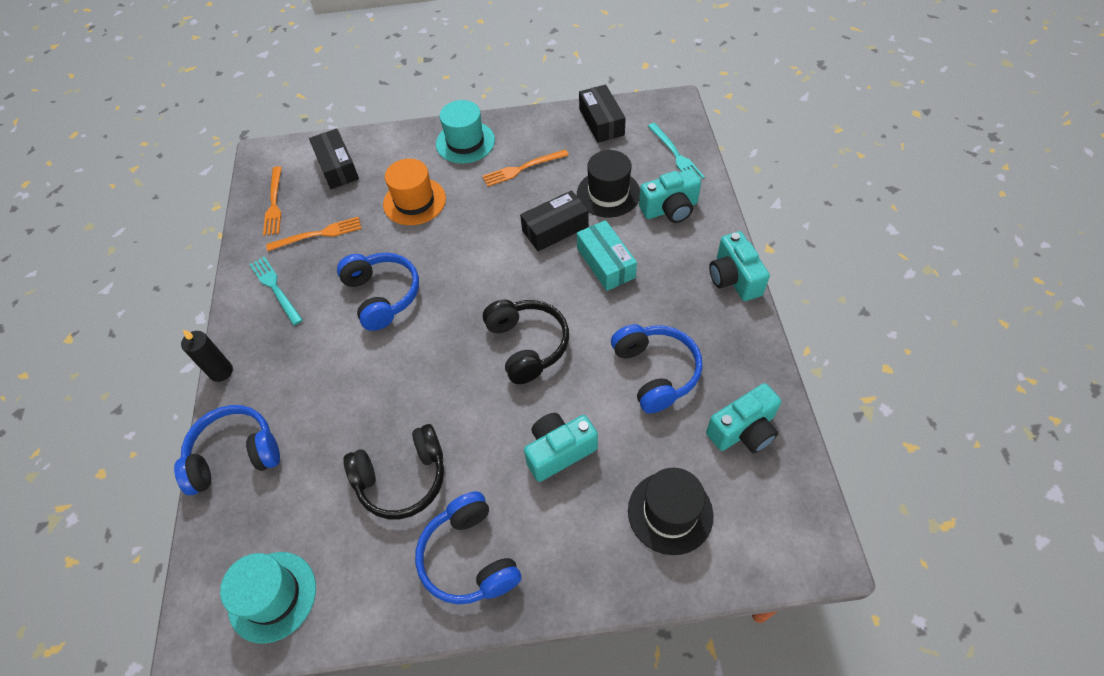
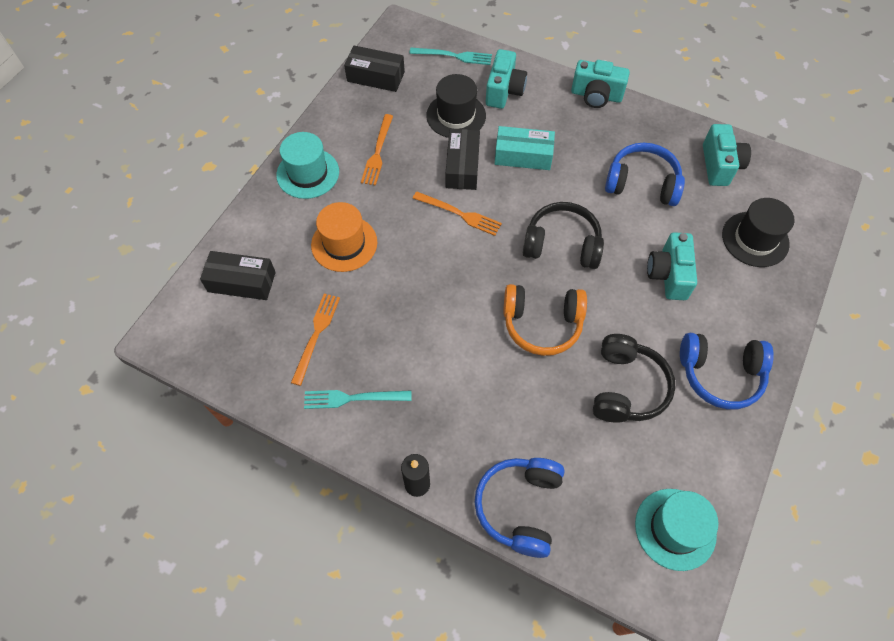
camera: 60 degrees left, 5 degrees up
(274, 203) = (240, 355): orange fork -> orange fork (459, 214)
(382, 295) = (432, 318): blue headphones -> none
(428, 375) = (542, 324): none -> orange headphones

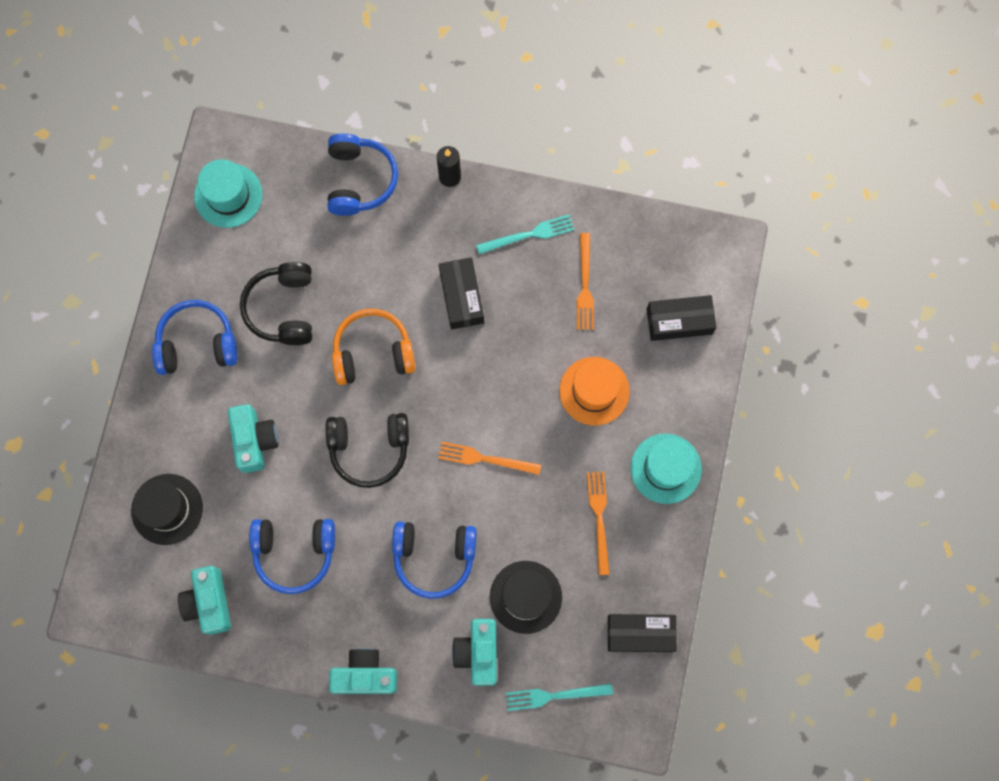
camera: 165 degrees right, 15 degrees up
(462, 166) = (498, 523): black box -> black box (461, 297)
(523, 156) = (434, 557): turquoise box -> blue headphones

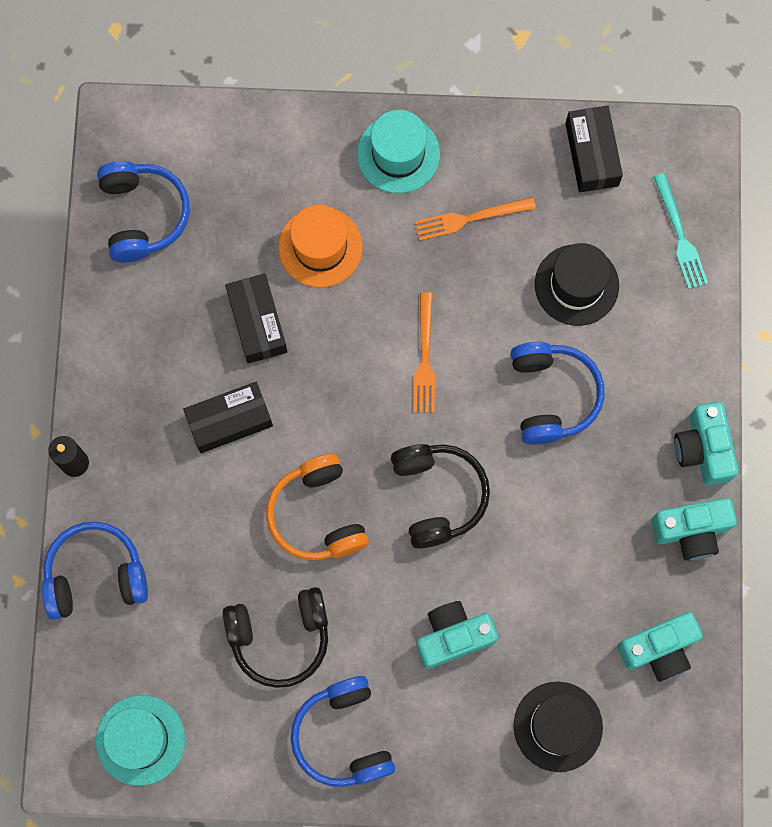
camera: 100 degrees left, 0 degrees up
(294, 552) = (579, 559): blue headphones -> blue headphones (143, 215)
(478, 652) = (650, 327): turquoise camera -> turquoise camera (691, 531)
(529, 235) = (137, 354): turquoise fork -> none
(584, 285) = (192, 278): orange fork -> none
(679, 321) = (219, 164): black box -> black box (257, 322)

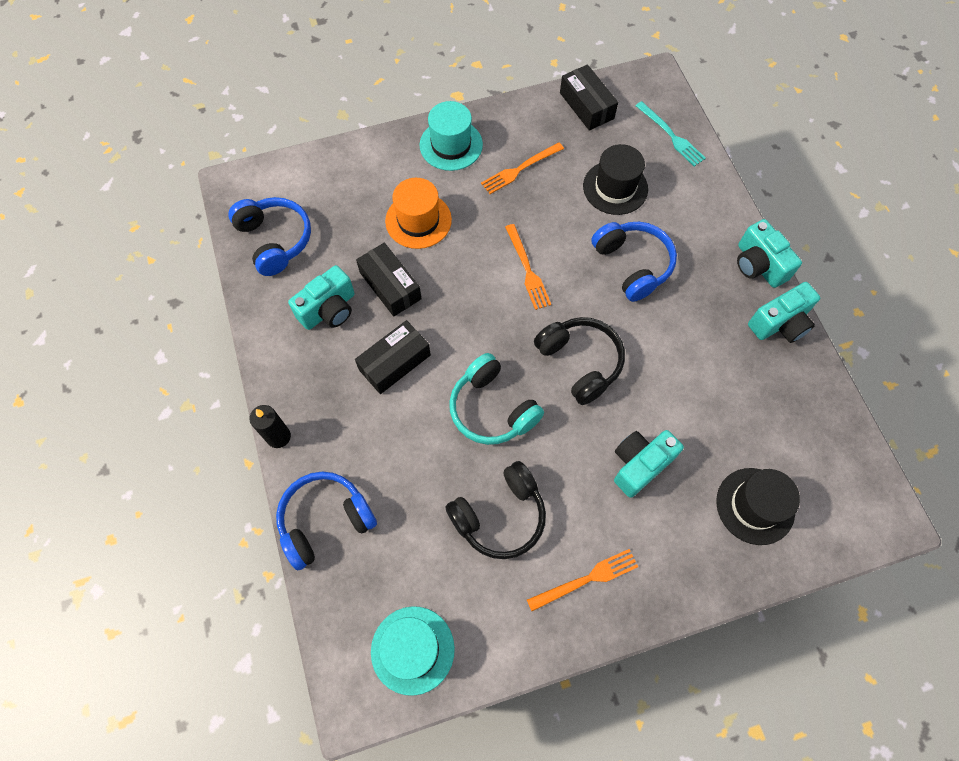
camera: 20 degrees left, 10 degrees down
(318, 514) = (492, 408): orange headphones -> turquoise headphones
(343, 736) = (586, 579): blue headphones -> orange fork
(659, 649) = (801, 417): turquoise camera -> turquoise camera (329, 309)

